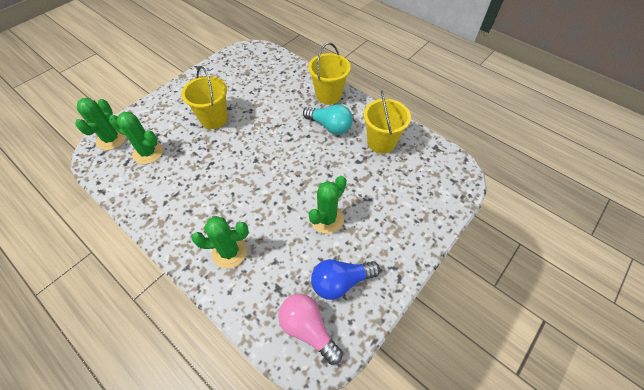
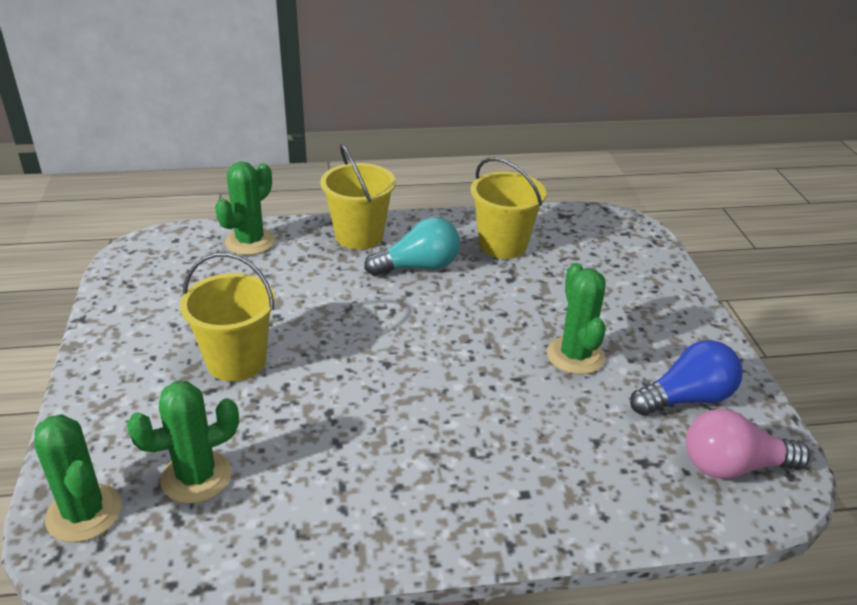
camera: 50 degrees left, 20 degrees down
(229, 252) = (531, 479): green cactus -> green cactus (250, 242)
(341, 282) = (686, 398): blue light bulb -> blue light bulb turned 135 degrees counterclockwise

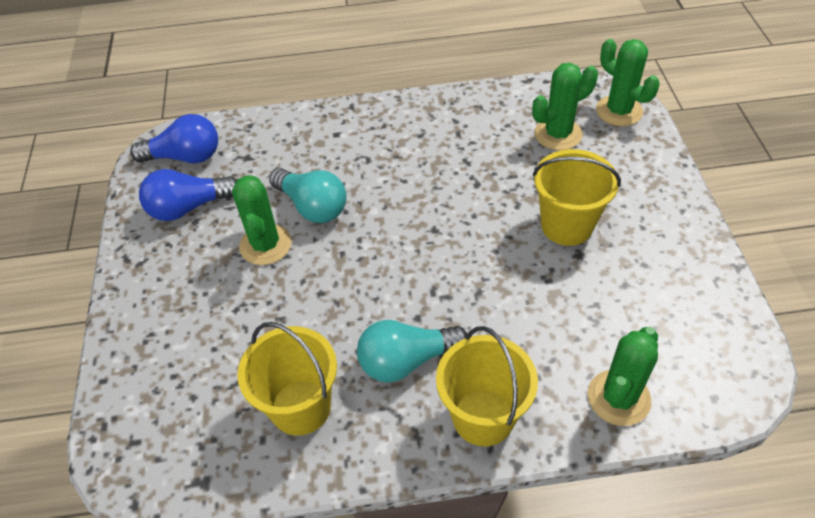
camera: 175 degrees left, 15 degrees up
(533, 393) = (312, 206): none -> turquoise light bulb
(733, 466) = (185, 157): pink light bulb -> blue light bulb

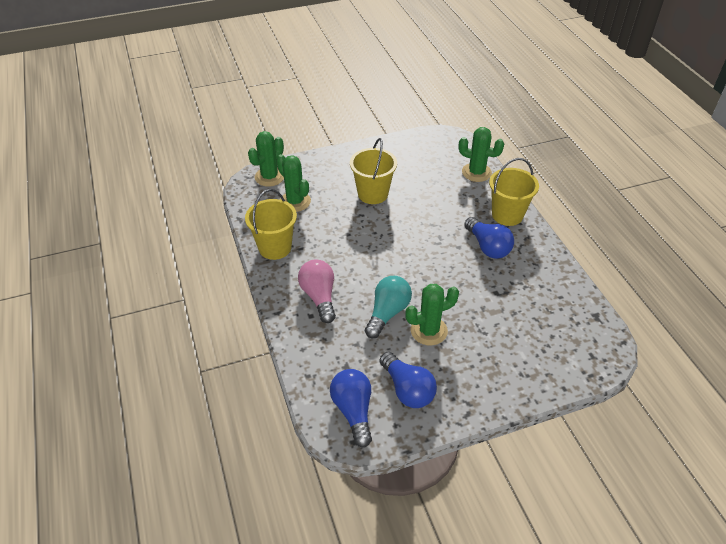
camera: 105 degrees left, 5 degrees down
(300, 407) = (535, 285): yellow bucket -> yellow bucket (275, 247)
(363, 144) = (319, 297): none -> pink light bulb
(406, 360) = (488, 247): turquoise light bulb -> blue light bulb

